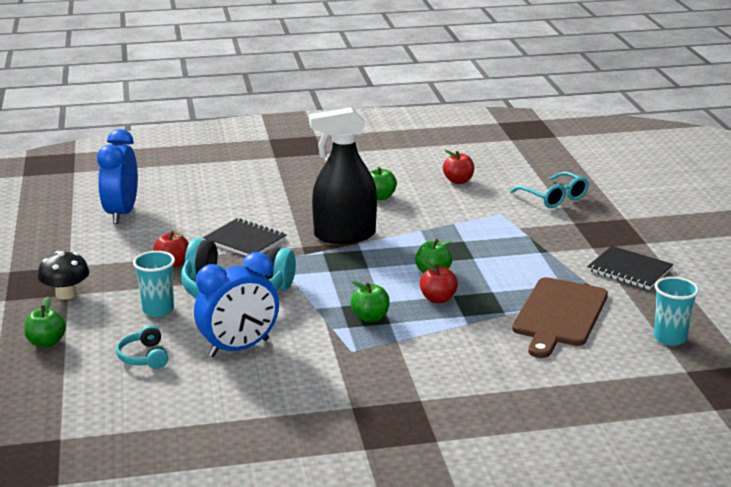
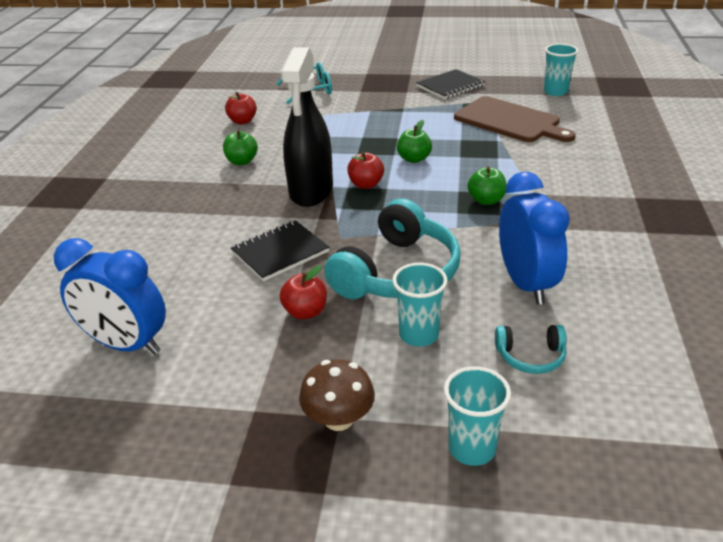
camera: 70 degrees left, 10 degrees up
(46, 342) = (472, 448): green apple -> turquoise cup
(66, 294) = (339, 419): black mushroom -> brown mushroom
(438, 299) = (464, 164): red apple -> red apple (366, 184)

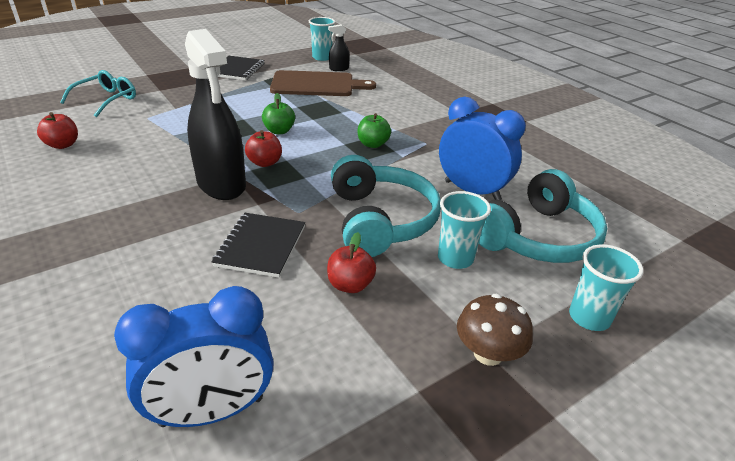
camera: 45 degrees left, 0 degrees up
(242, 161) = (112, 181): green apple -> none
(530, 356) = (537, 237): turquoise headphones -> turquoise headphones, size x2.15
(557, 109) = (338, 69): none -> black spray bottle

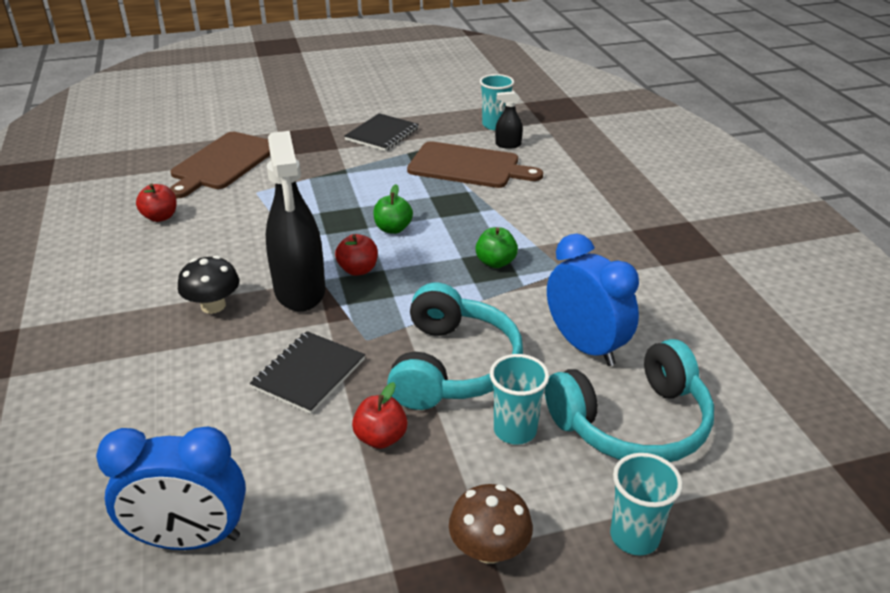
camera: 20 degrees right, 0 degrees up
(106, 100) = (223, 163): turquoise glasses -> brown cutting board
(145, 206) = (213, 306): none -> black mushroom

